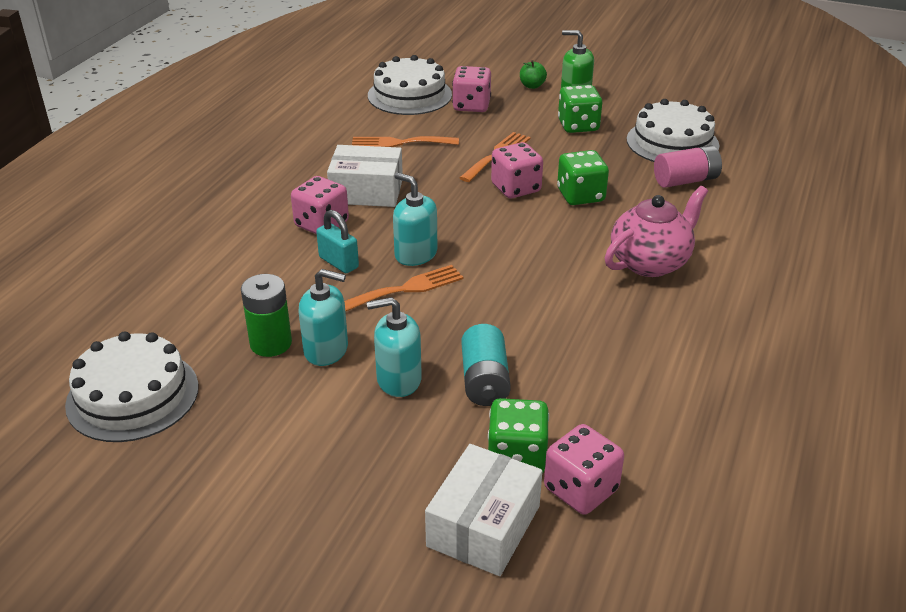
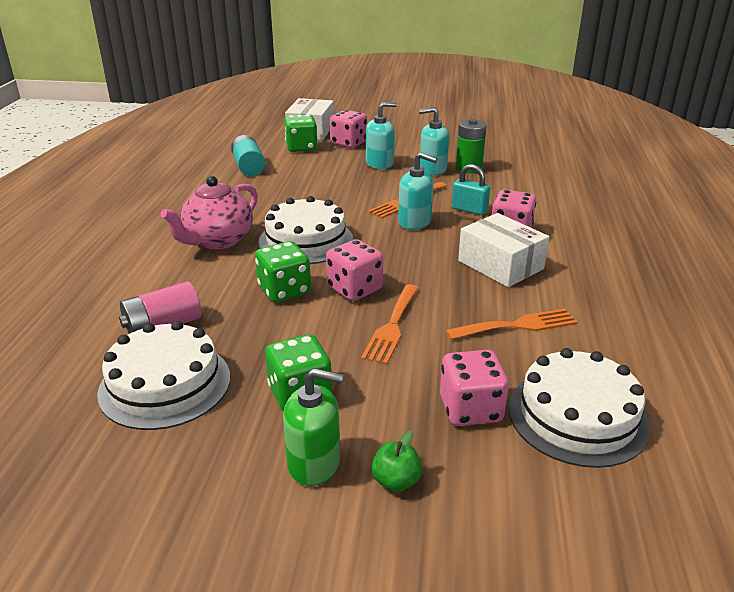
camera: 165 degrees right, 5 degrees down
(133, 395) = (517, 144): white cake -> white cake (306, 240)
(367, 191) = (500, 265): white box -> white box turned 60 degrees clockwise
(485, 381) = (329, 168): turquoise battery -> turquoise battery (248, 167)
(580, 489) = (267, 143): pink dice -> pink dice (348, 143)

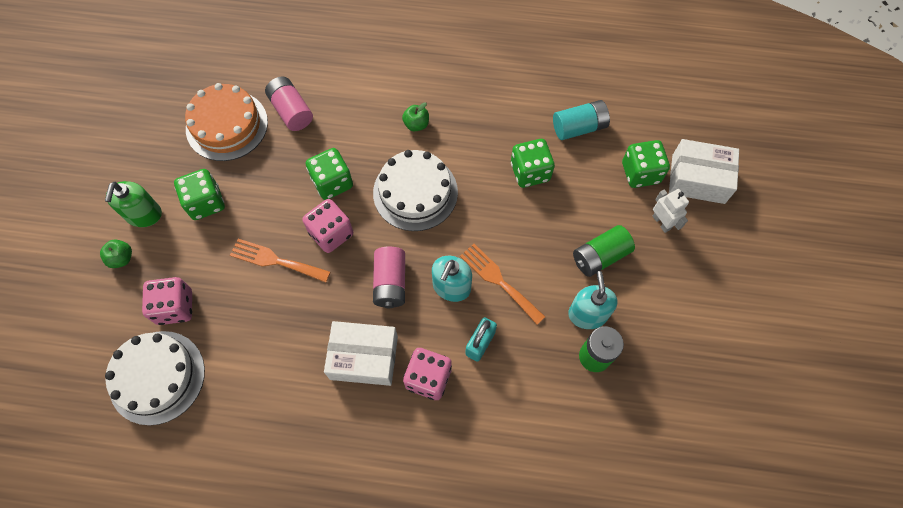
camera: 90 degrees right, 35 degrees up
(165, 384) = (227, 125): white cake -> orange cake
(218, 240) = (416, 124): pink teapot -> green apple
(292, 187) = (530, 172): none -> green dice
(348, 143) = (661, 222): pink dice -> white robot
(380, 163) = (600, 256): turquoise soap dispenser -> green battery
(414, 252) = (390, 283): none -> pink battery
(500, 265) = (364, 357): white box -> white box turned 45 degrees clockwise
(517, 325) = (267, 355): orange fork -> none

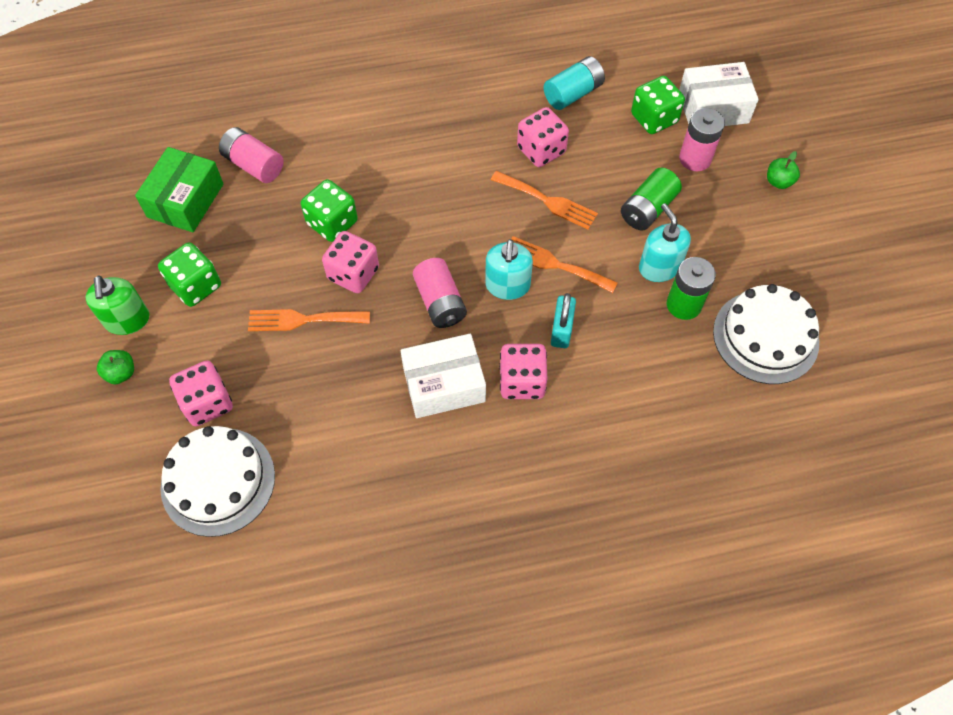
camera: 20 degrees left, 5 degrees down
(227, 125) = (185, 200): orange cake -> green box
(415, 192) = (428, 206): white cake -> white cake (765, 337)
(416, 124) = (400, 139): green apple -> green apple (778, 181)
(516, 221) = (548, 201): none -> orange fork
(530, 172) = (541, 150): green dice -> pink dice
(661, 222) = (695, 159): white robot -> pink battery

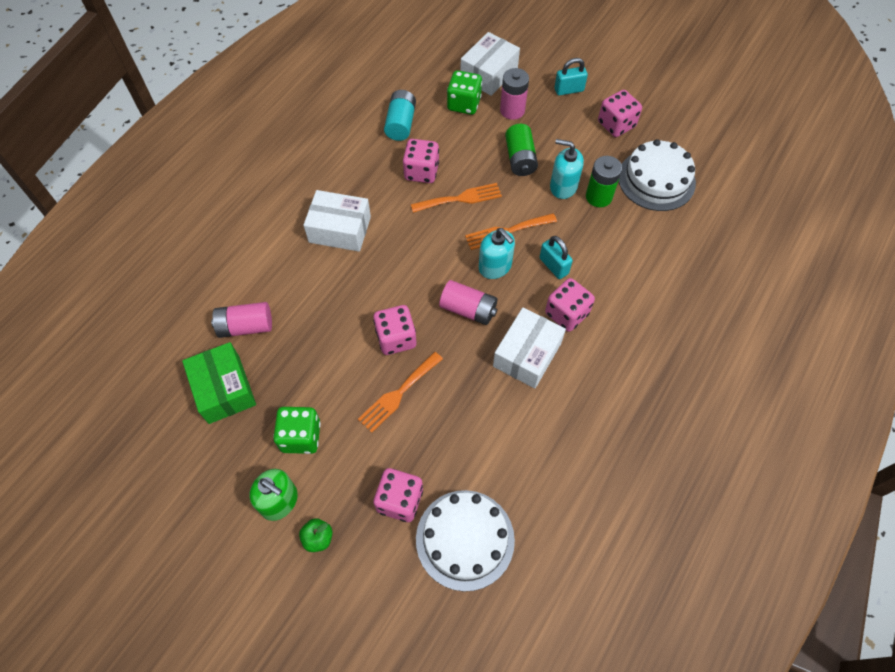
camera: 45 degrees left, 0 degrees up
(332, 223) = (344, 319): green dice -> none
(413, 146) = (340, 229): none -> white box
(778, 181) = (569, 90): green apple -> turquoise padlock
(788, 252) = (616, 125): none -> pink dice

